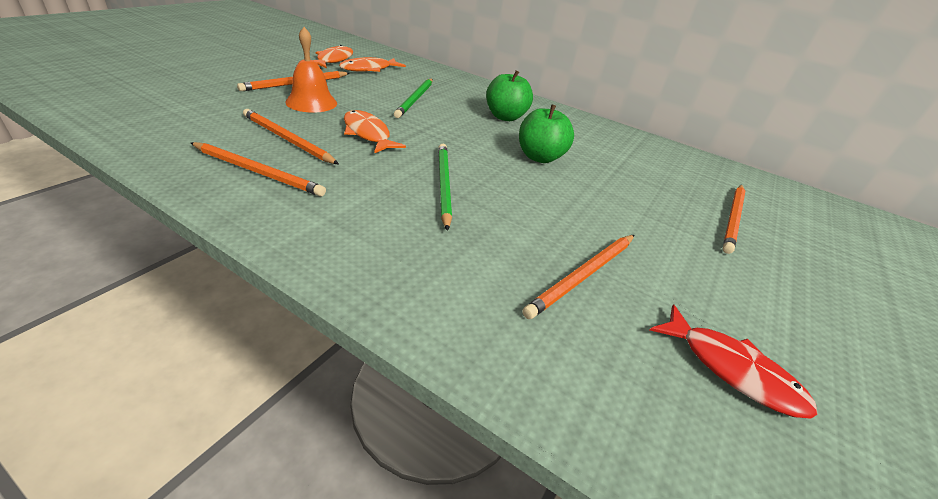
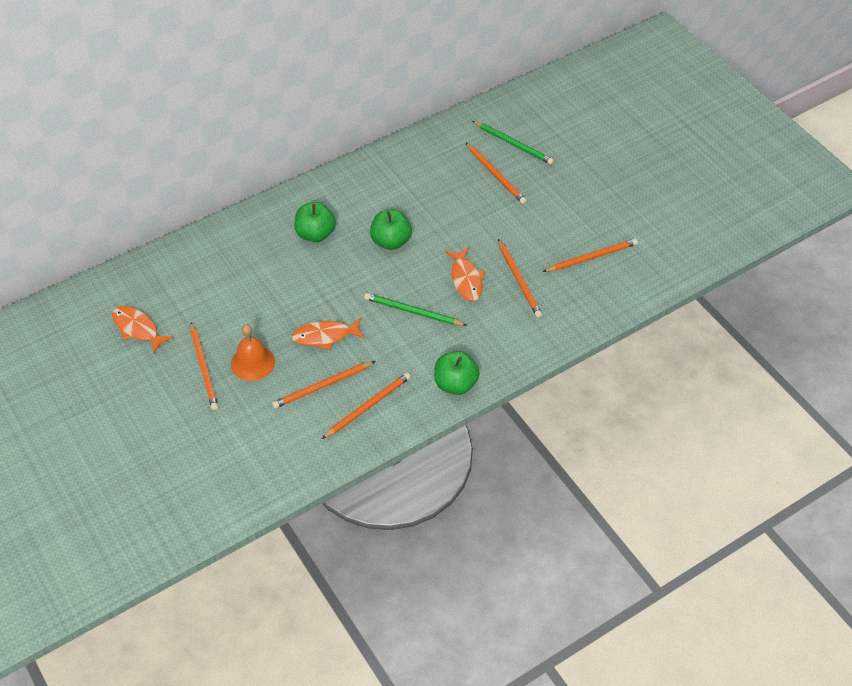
camera: 60 degrees left, 15 degrees up
(322, 242) = (455, 384): none -> green apple
(369, 69) = (173, 304): orange fish -> orange fish (466, 279)
(415, 99) = (262, 287): green pencil -> green pencil (513, 144)
(732, 370) = (591, 257): red fish -> orange pencil

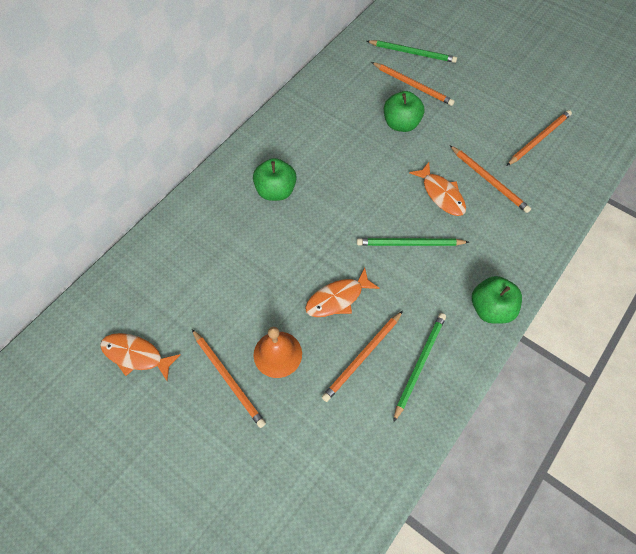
camera: 20 degrees left, 10 degrees up
(368, 406) = (419, 364): orange pencil -> green pencil
(391, 241) = (352, 177): green apple -> green apple (401, 124)

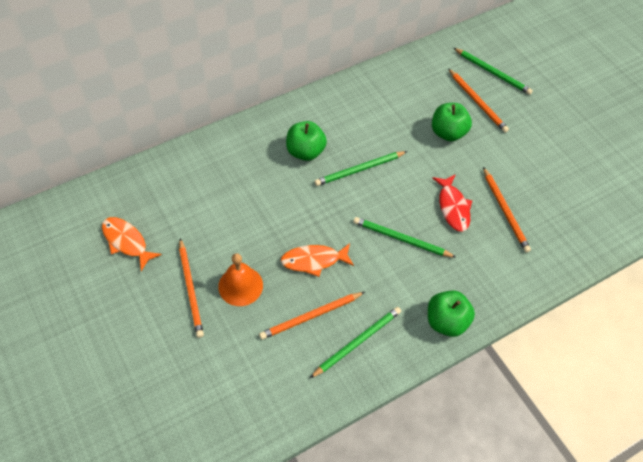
camera: 20 degrees right, 5 degrees down
(336, 190) = (359, 170): none -> green pencil
(441, 194) = (453, 207): orange fish -> red fish
(539, 139) = (575, 191): orange pencil -> none

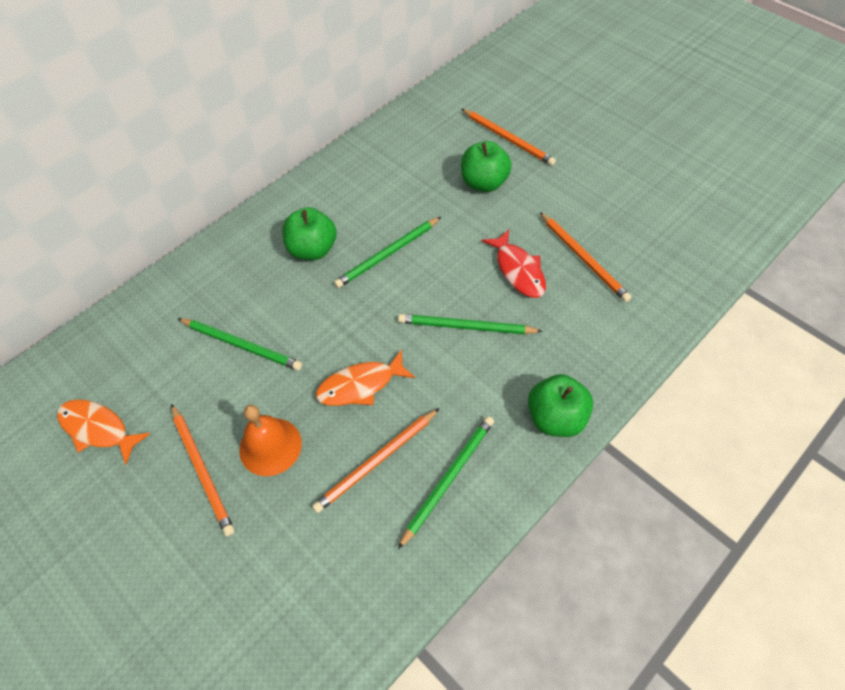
camera: 10 degrees left, 0 degrees up
(492, 73) = (515, 102): green pencil -> green pencil (242, 345)

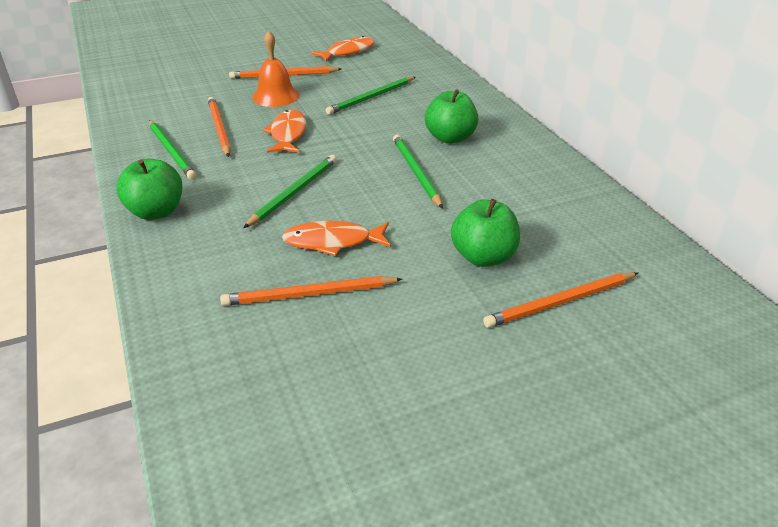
camera: 110 degrees right, 20 degrees down
(518, 270) = (332, 242): red fish -> orange fish

